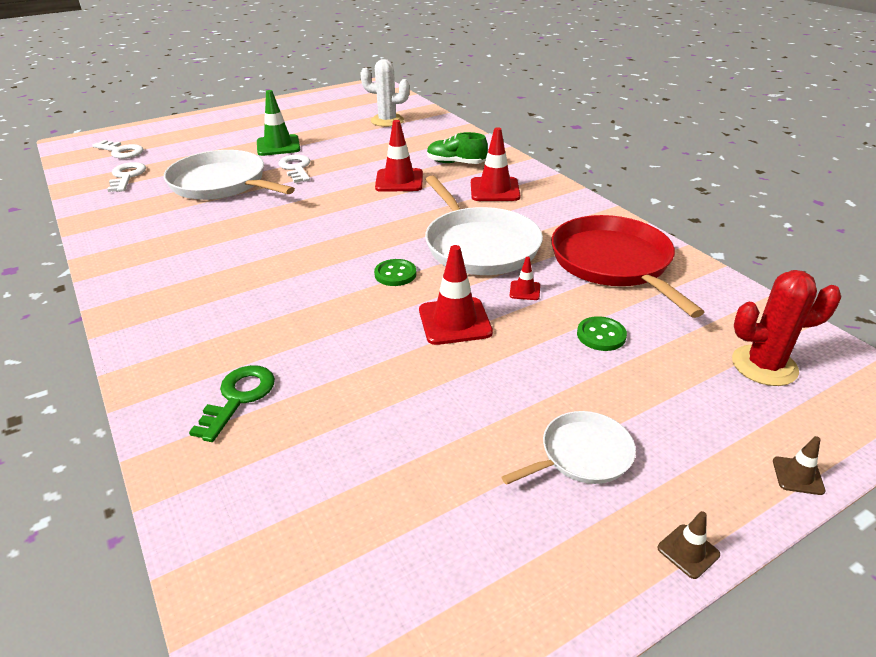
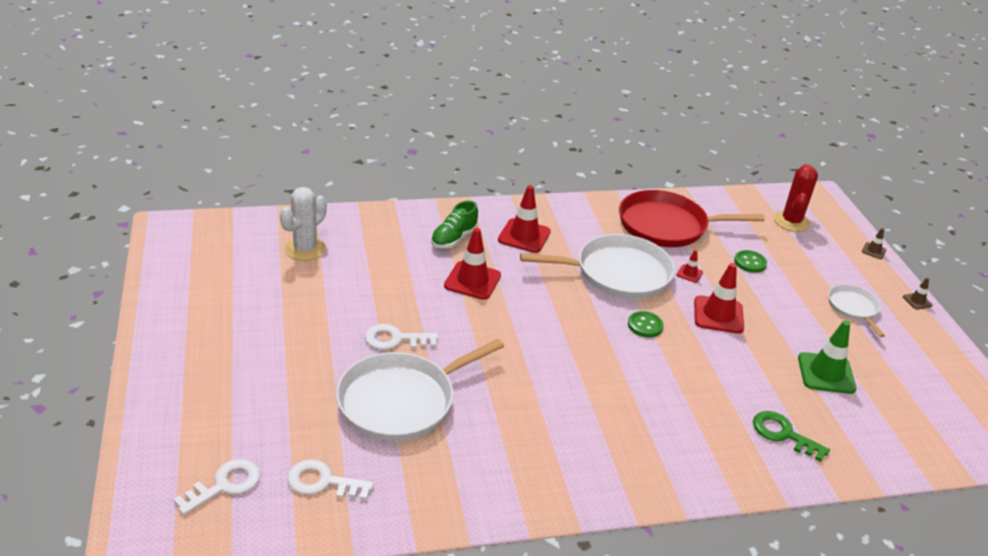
camera: 75 degrees left, 0 degrees up
(278, 146) = (318, 341): green traffic cone -> green traffic cone (826, 373)

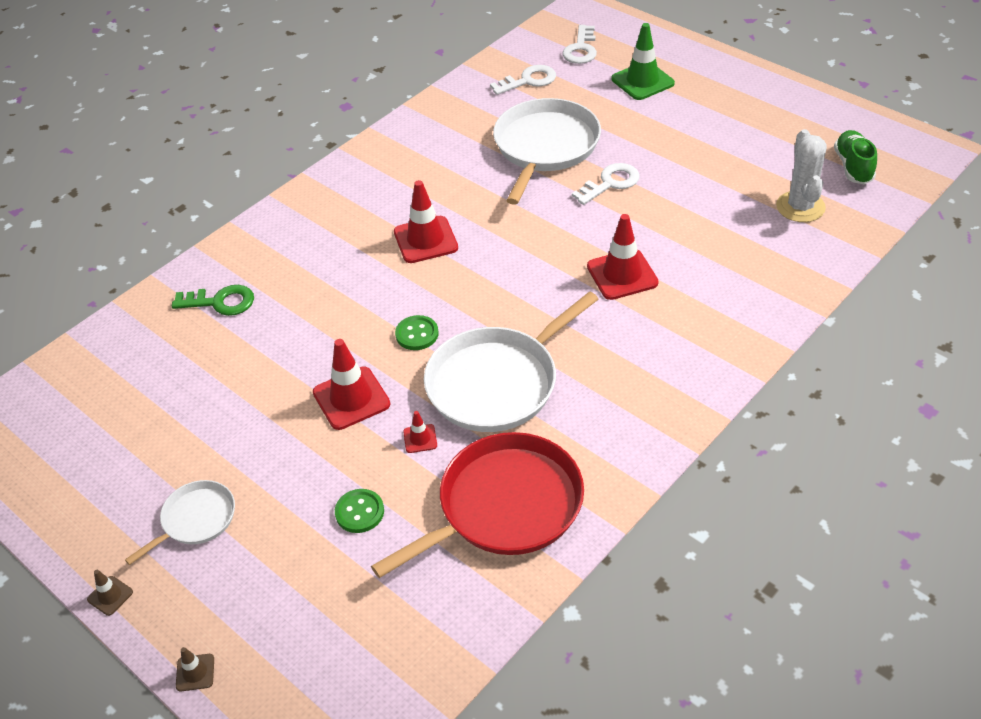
camera: 150 degrees right, 10 degrees up
(454, 238) = (701, 309): green shoe -> green shoe (853, 167)
(524, 236) = (641, 364): red traffic cone -> red traffic cone (425, 240)
(791, 221) = (344, 653): red cactus -> none
(826, 373) = (201, 395): green traffic cone -> green traffic cone (642, 81)
(853, 308) = (195, 520): white pan -> white pan turned 90 degrees counterclockwise

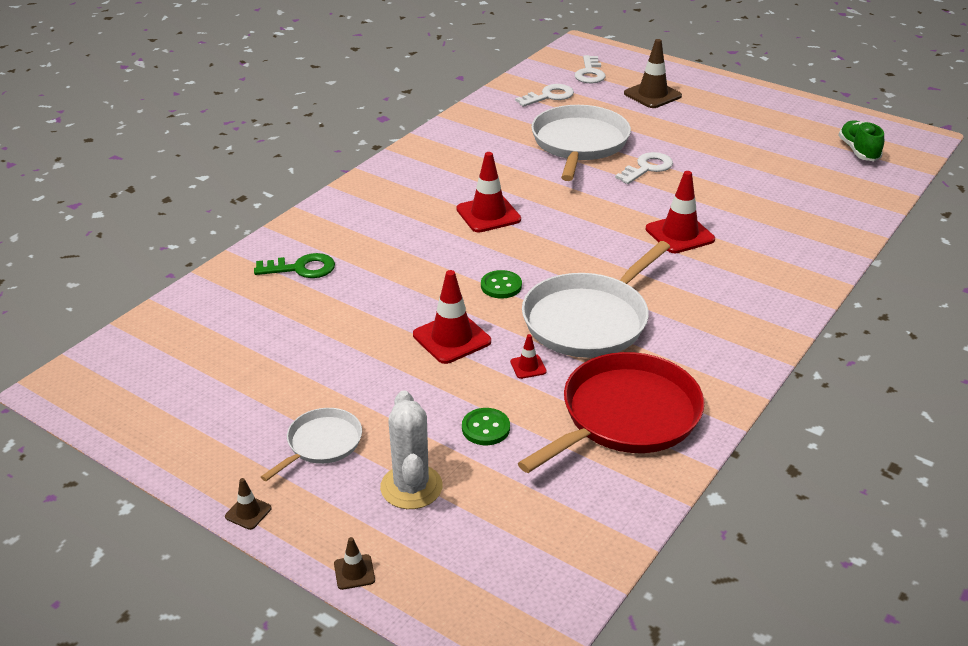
camera: 10 degrees left, 10 degrees down
(642, 81) = (652, 95): green traffic cone -> brown traffic cone
(800, 207) = (822, 180): white cactus -> white cactus (411, 487)

